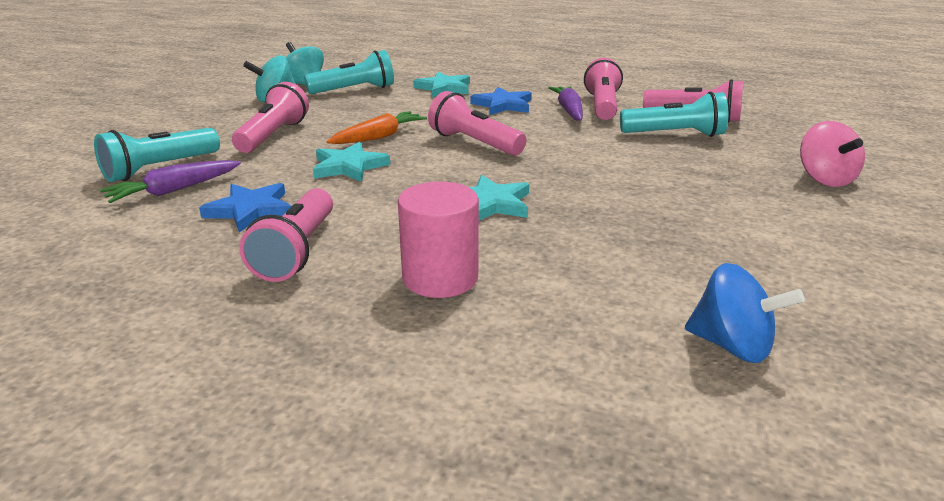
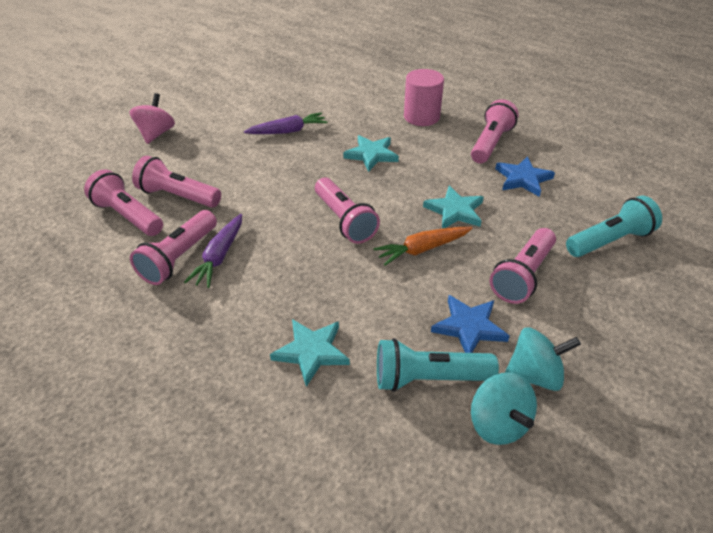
camera: 160 degrees left, 15 degrees up
(174, 190) = (583, 210): purple carrot -> purple carrot (288, 131)
(503, 105) = (273, 285): blue star -> blue star (469, 327)
(675, 134) = (178, 196): turquoise flashlight -> pink flashlight
(732, 346) = (327, 75): blue spinning top -> none

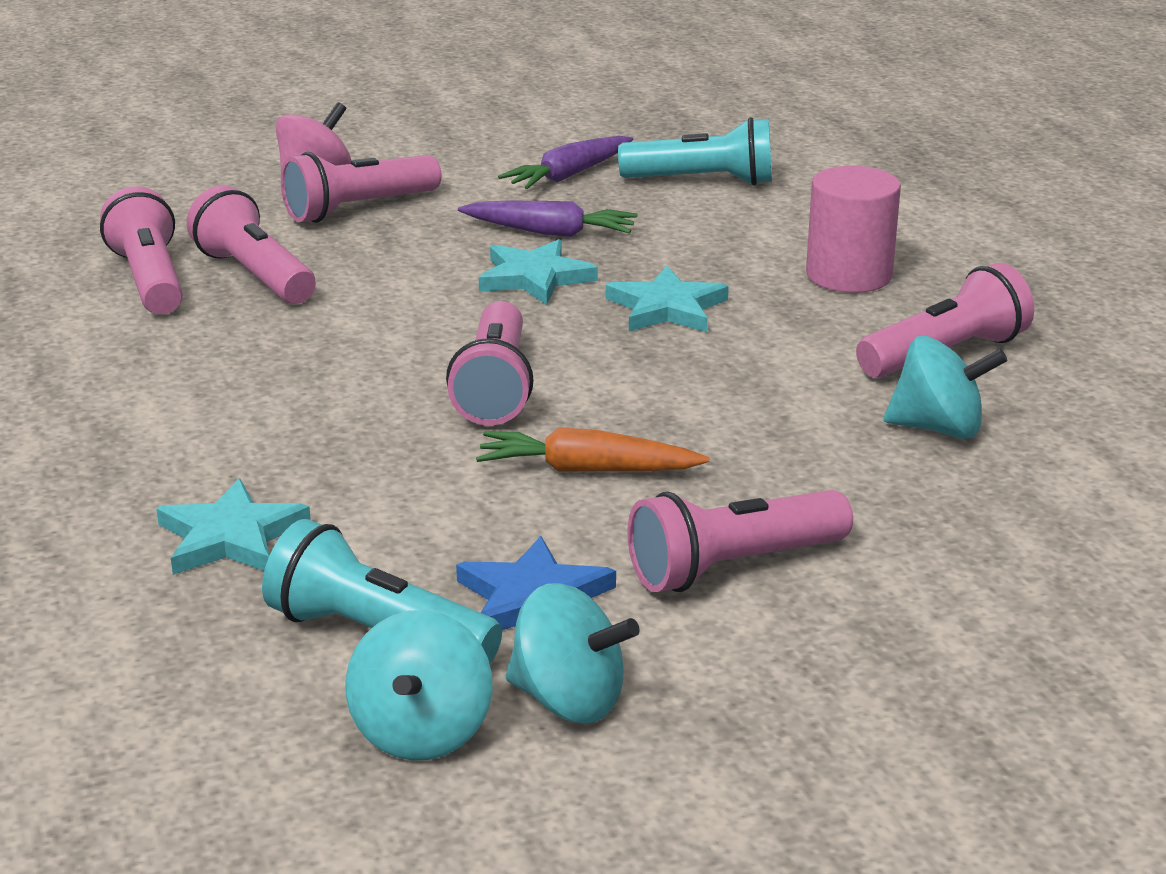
camera: 30 degrees right, 15 degrees down
(179, 258) = (167, 356): pink flashlight -> pink flashlight (358, 209)
(220, 256) = (230, 373): purple carrot -> purple carrot (569, 175)
(455, 211) = (724, 435): turquoise star -> turquoise star (535, 278)
(523, 179) = (938, 428): blue star -> turquoise spinning top
(609, 241) = (996, 576): turquoise flashlight -> turquoise flashlight (703, 181)

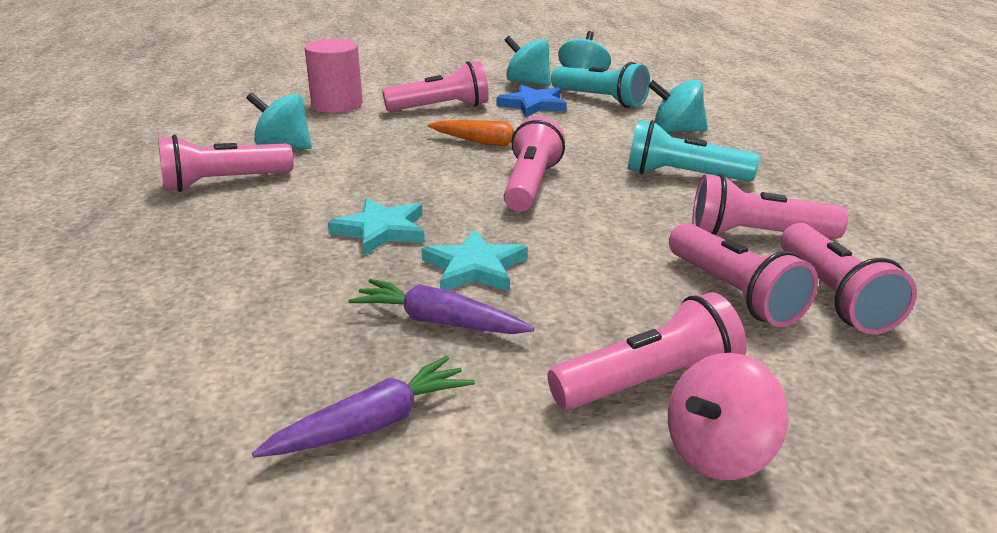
camera: 170 degrees left, 0 degrees up
(193, 338) = (757, 236): none -> pink flashlight
(231, 537) = (676, 131): turquoise star -> turquoise spinning top
(703, 181) = (215, 392): turquoise flashlight -> turquoise flashlight (683, 176)
(849, 275) = (209, 247): pink cylinder -> pink cylinder (337, 104)

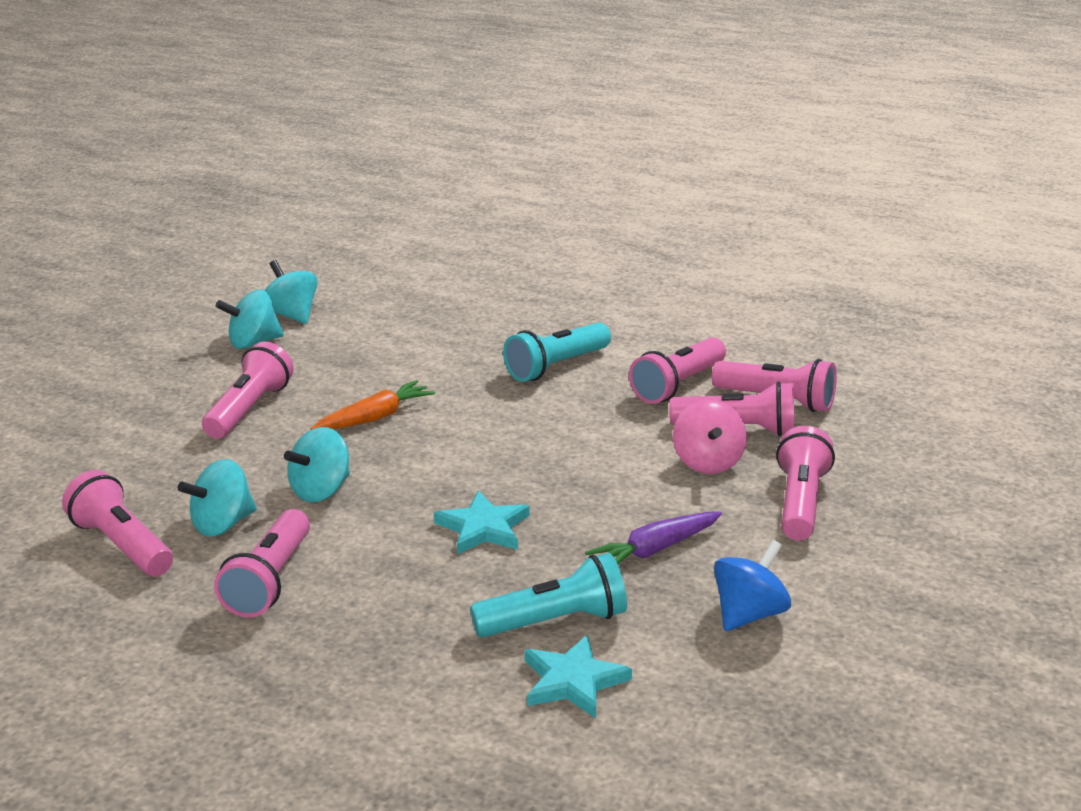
camera: 55 degrees left, 0 degrees up
(337, 104) = (144, 461): pink cylinder -> none
(372, 424) = (749, 614): purple carrot -> blue spinning top
(474, 268) = (595, 509): turquoise star -> turquoise star (573, 681)
(530, 185) = (487, 433): pink flashlight -> pink flashlight (121, 545)
(533, 105) = (316, 363): blue star -> none
(601, 100) = (355, 329): turquoise flashlight -> turquoise flashlight (555, 621)
(676, 131) = (471, 330): turquoise spinning top -> turquoise spinning top (321, 490)
(719, 454) = (880, 510): pink spinning top -> pink spinning top (707, 462)

